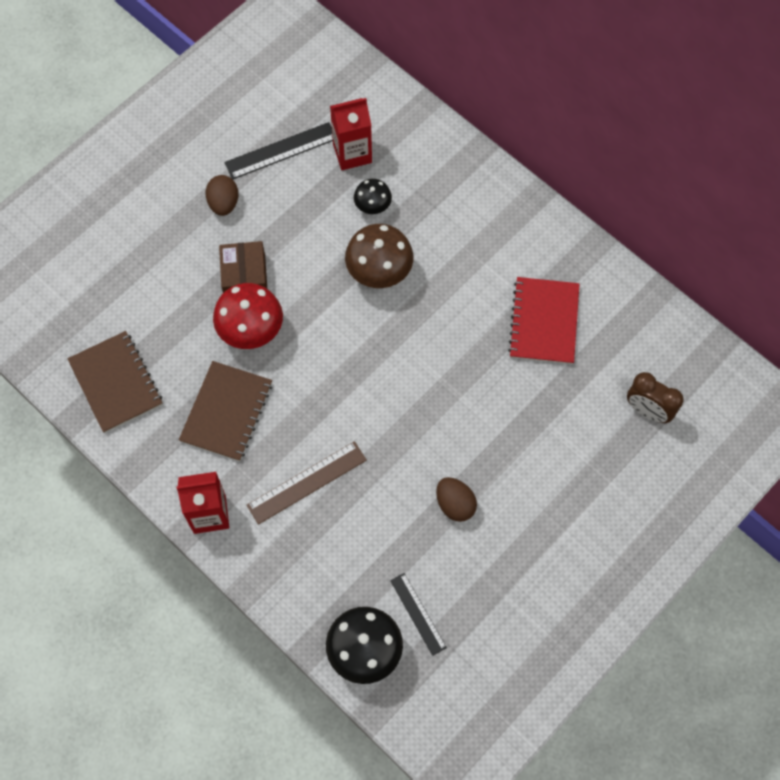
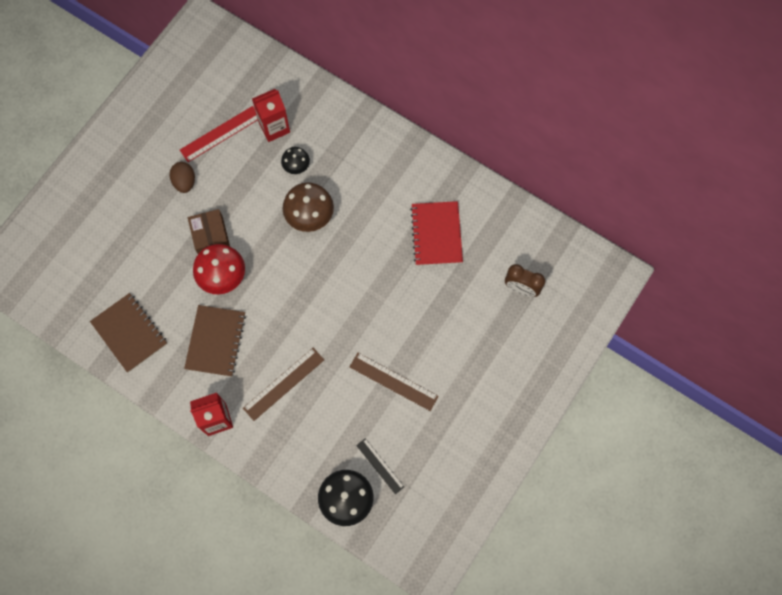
camera: 10 degrees left, 5 degrees up
(281, 151) = (220, 134): black ruler -> red ruler
(455, 504) = (393, 381): brown egg -> brown ruler

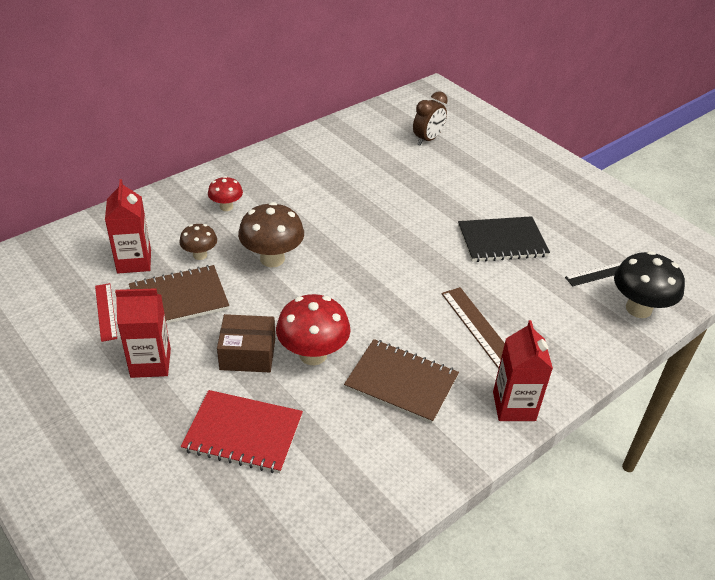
camera: 75 degrees left, 30 degrees down
(129, 333) = (352, 480): brown notebook -> brown notebook (179, 299)
(184, 182) = (150, 363): brown egg -> red carton
(220, 134) = (106, 311): red ruler -> red ruler, size x0.66
(296, 167) = (200, 255): black mushroom -> brown mushroom
(358, 162) = (226, 207): none -> red mushroom
(393, 381) = (502, 241): brown ruler -> black notebook
(436, 234) = (344, 175): red notebook -> red notebook (243, 433)

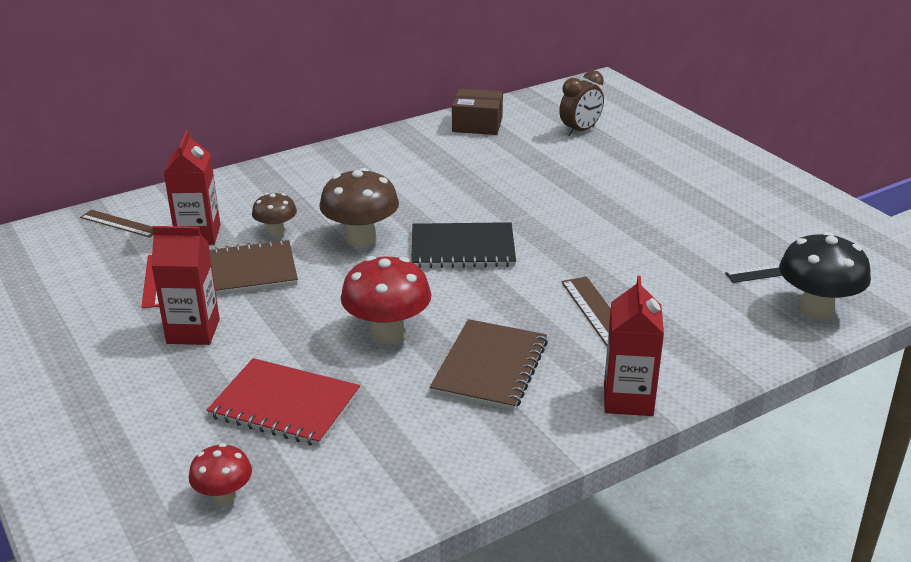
camera: 10 degrees right, 10 degrees down
(63, 253) = (120, 223): none -> brown ruler
(226, 207) = (319, 188): red mushroom -> red mushroom (224, 497)
(247, 354) = (309, 329): brown box -> brown box (477, 124)
(401, 382) = (490, 367): brown notebook -> brown notebook turned 75 degrees clockwise
(502, 241) = (651, 234): black notebook -> black notebook (462, 248)

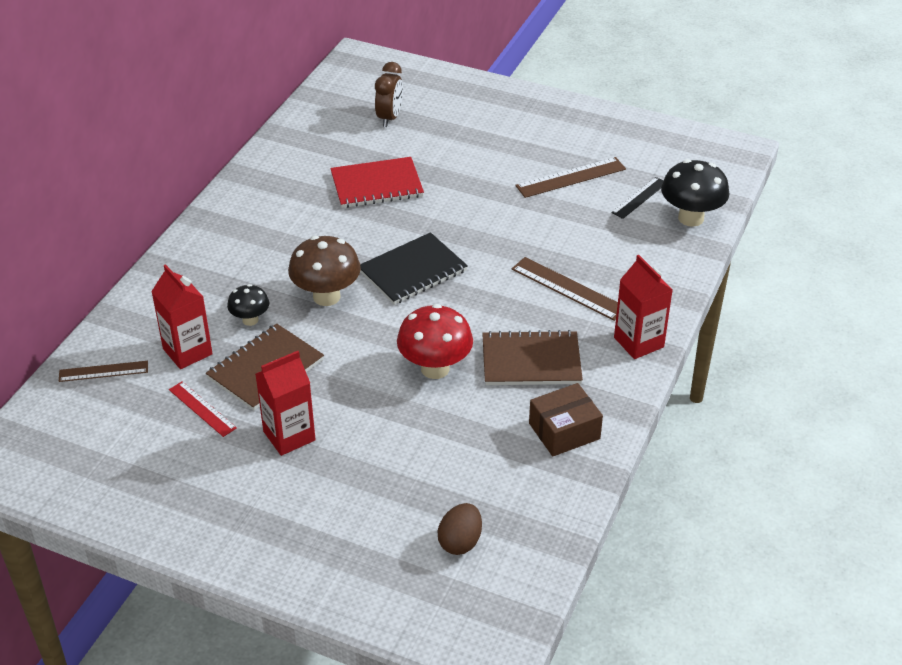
camera: 35 degrees left, 10 degrees up
(224, 497) = (460, 542): red mushroom -> brown egg
(276, 232) = (250, 320): brown mushroom -> black mushroom
(285, 405) = (425, 458): red notebook -> red notebook (377, 185)
(477, 124) = (299, 143): brown box -> brown box (564, 431)
(490, 367) = (531, 361): brown notebook -> brown notebook turned 75 degrees counterclockwise
(712, 230) = (571, 177): none -> brown ruler

